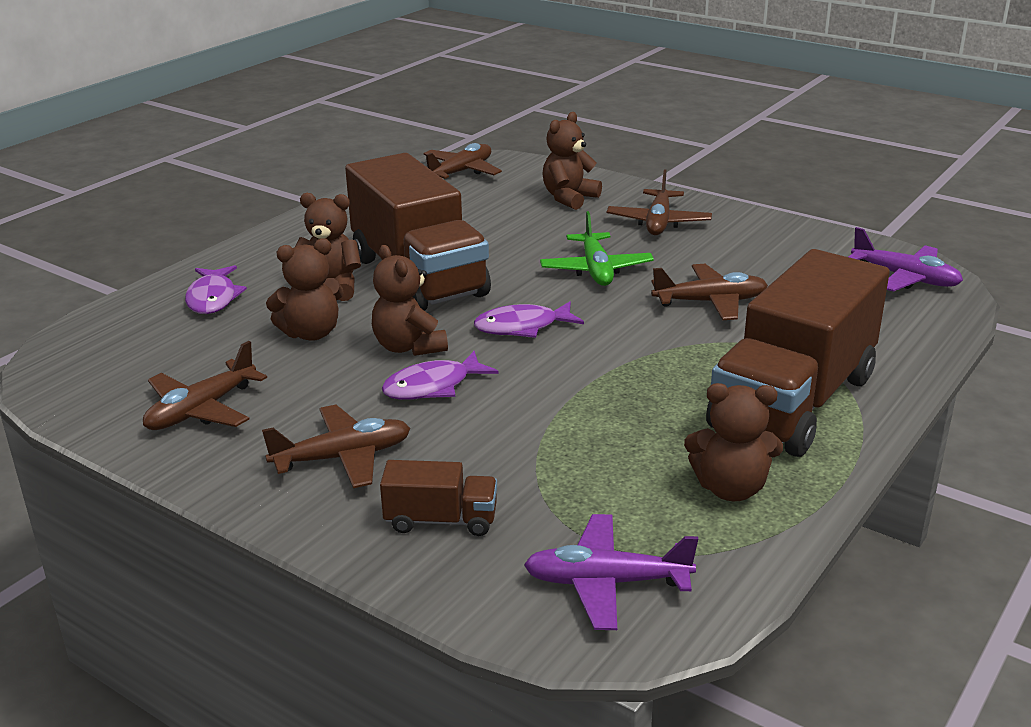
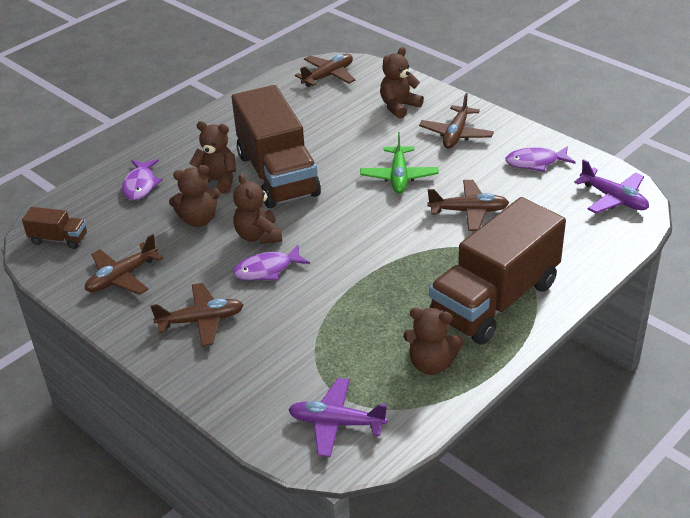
camera: 10 degrees right, 10 degrees up
(441, 520) = (250, 371): brown truck -> brown truck (59, 239)
(522, 327) = (336, 224): purple fish -> purple fish (535, 162)

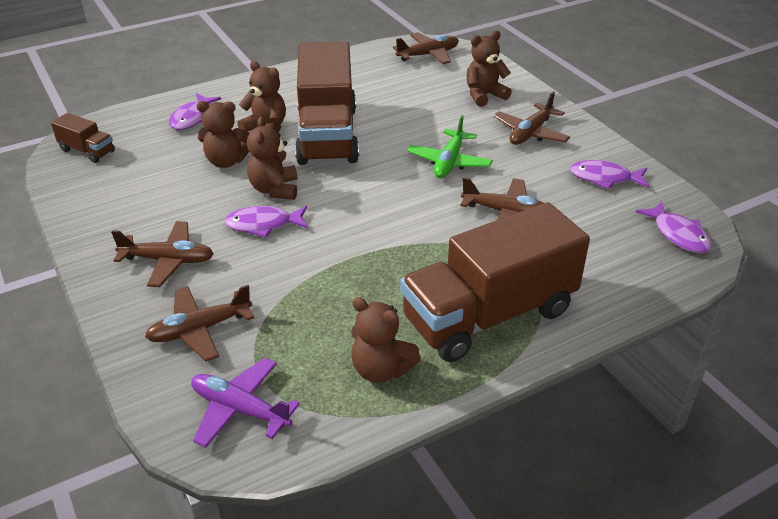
camera: 15 degrees right, 0 degrees up
(122, 277) = (121, 199): brown plane -> brown plane (200, 329)
(613, 198) = (678, 234): purple plane -> purple fish

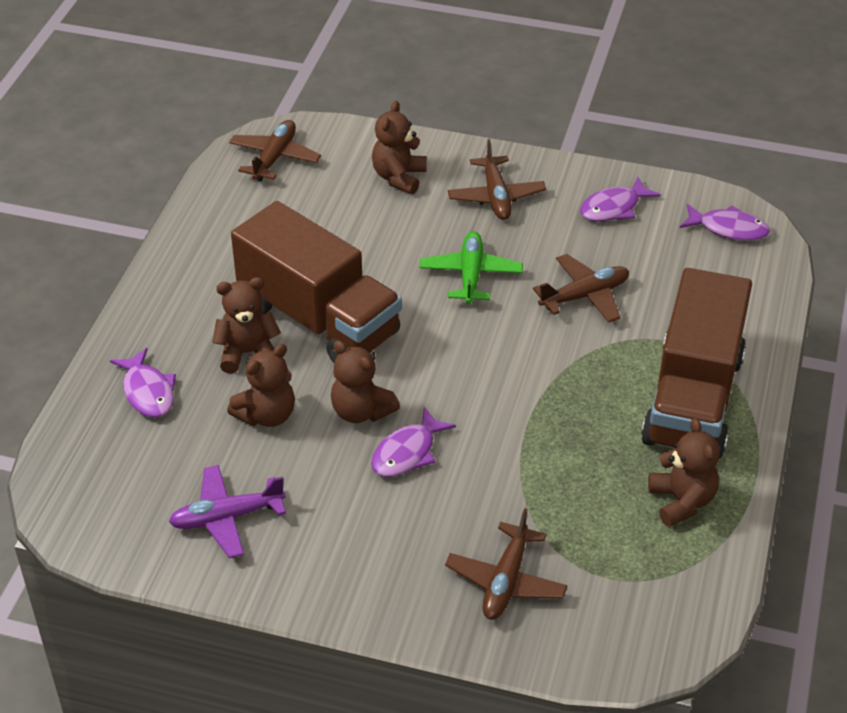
camera: 45 degrees left, 5 degrees up
(87, 151) = (99, 506): brown truck -> none
(168, 260) = (379, 548): brown plane -> none
(240, 409) = (633, 612): purple plane -> purple plane (227, 517)
(381, 369) = (681, 501): brown teddy bear -> brown teddy bear turned 90 degrees counterclockwise
(449, 162) = (471, 275): green plane -> green plane turned 150 degrees counterclockwise

